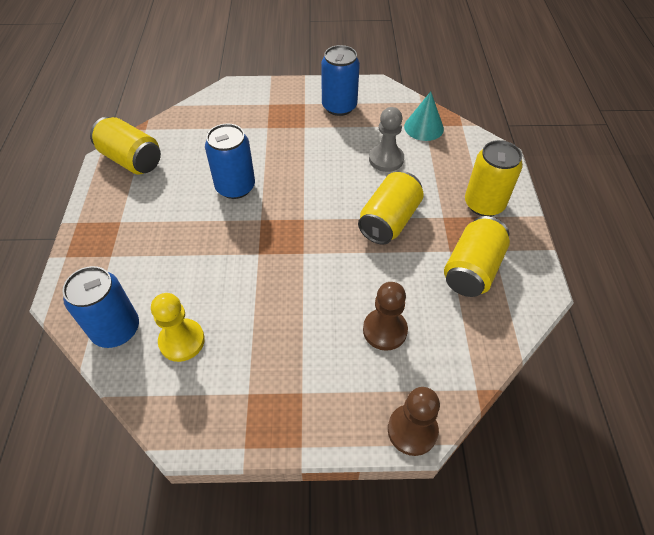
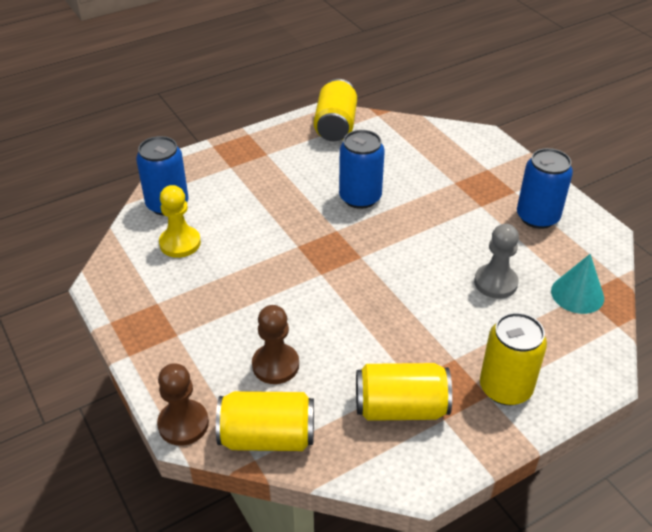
camera: 60 degrees right, 10 degrees down
(389, 221) = (411, 318): yellow can -> yellow can (267, 437)

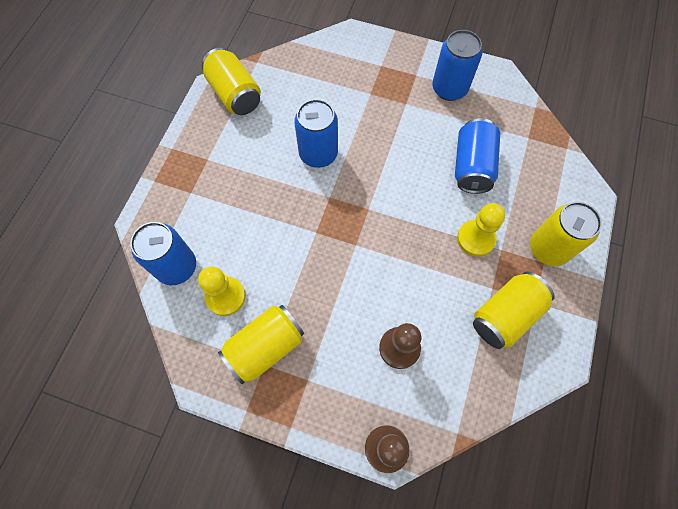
camera: 40 degrees left, 25 degrees up
(267, 437) = (449, 409): yellow can -> yellow can (265, 347)
(437, 335) = (475, 239): none -> yellow pawn
(495, 283) = (472, 166): grey pawn -> blue can
(577, 294) = (525, 139): turquoise cone -> none

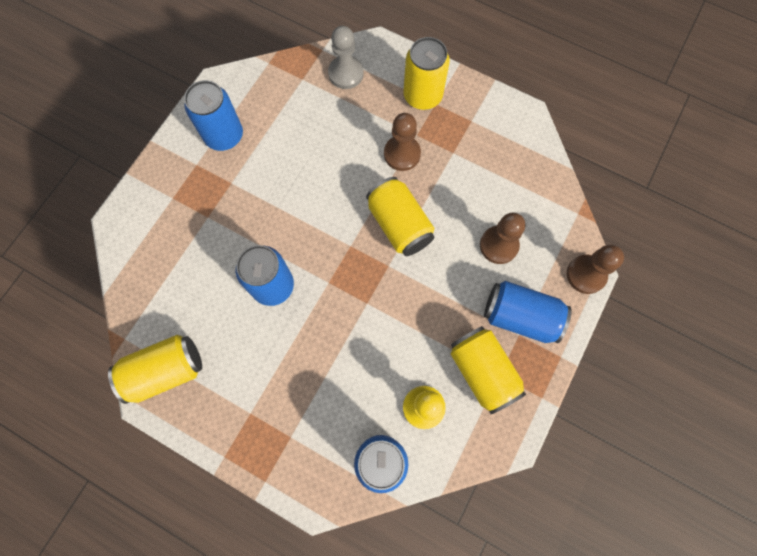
camera: 80 degrees left, 5 degrees up
(472, 166) = (323, 137): blue can -> blue can (520, 316)
(475, 239) = (402, 154): yellow pawn -> brown pawn
(505, 315) = (480, 148): yellow can -> yellow can (399, 224)
(548, 173) = (346, 73): none -> grey pawn

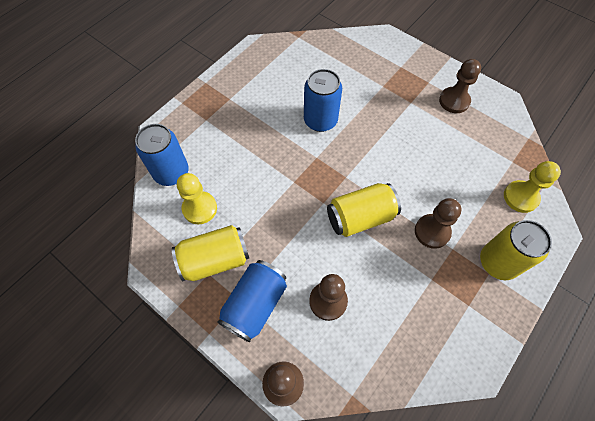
camera: 100 degrees right, 10 degrees down
(165, 371) = (271, 56): yellow can -> none
(224, 136) = (454, 101): blue can -> brown pawn
(346, 73) = (520, 197): grey pawn -> yellow pawn

